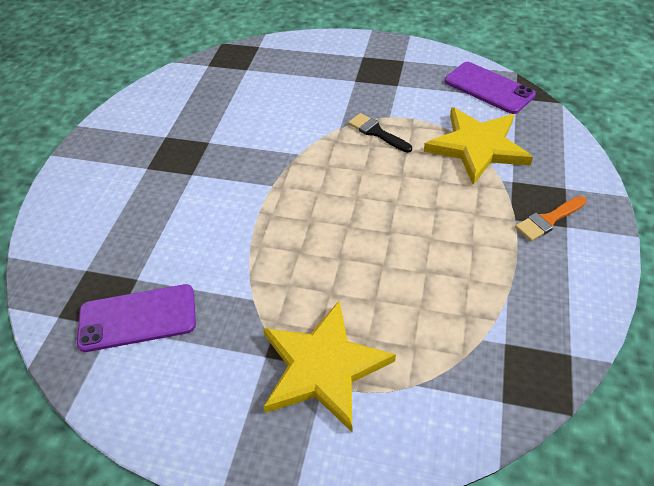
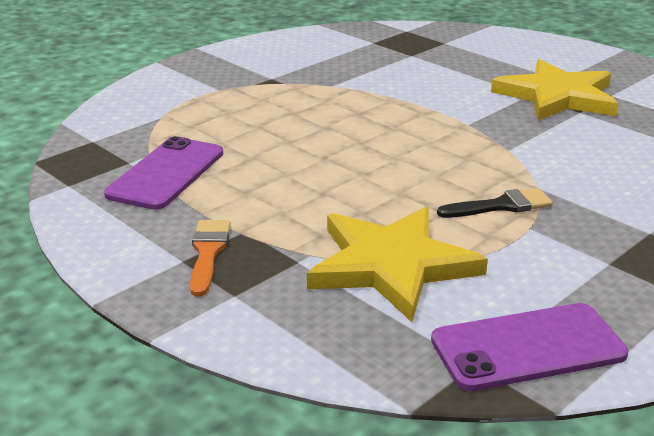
camera: 120 degrees right, 20 degrees down
(137, 318) = (369, 49): purple phone -> purple phone (166, 173)
(323, 367) = (230, 92): yellow star -> yellow star (557, 96)

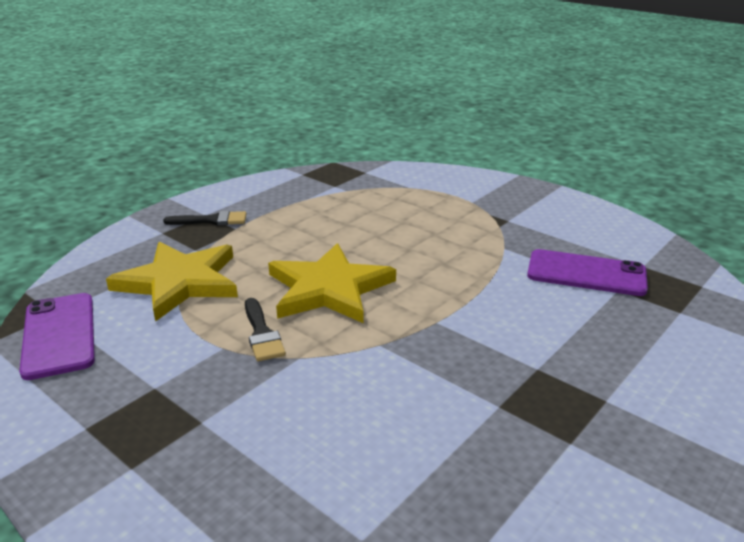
camera: 85 degrees right, 0 degrees up
(166, 173) = (318, 198): purple phone -> purple phone (586, 273)
(208, 252) = (212, 220): orange brush -> black brush
(557, 96) = (540, 390): yellow star -> yellow star (329, 288)

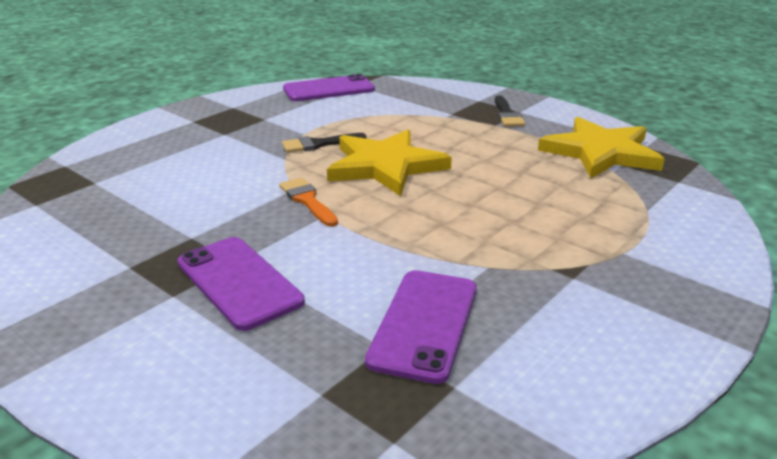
camera: 90 degrees right, 0 degrees up
(179, 282) = (396, 113): yellow star -> yellow star (601, 152)
(409, 333) = (307, 200): none -> orange brush
(570, 362) = (238, 282): none -> purple phone

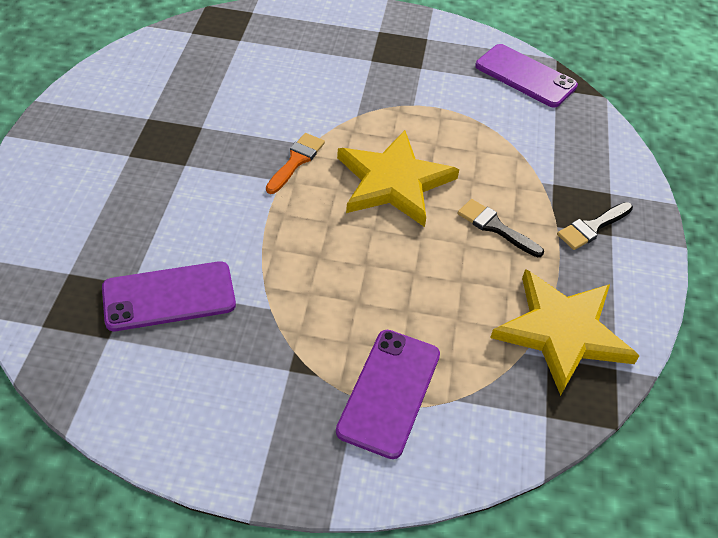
camera: 55 degrees right, 20 degrees up
(238, 282) = (161, 178): purple phone -> purple phone (389, 392)
(318, 144) = (400, 123): black brush -> black brush (495, 227)

